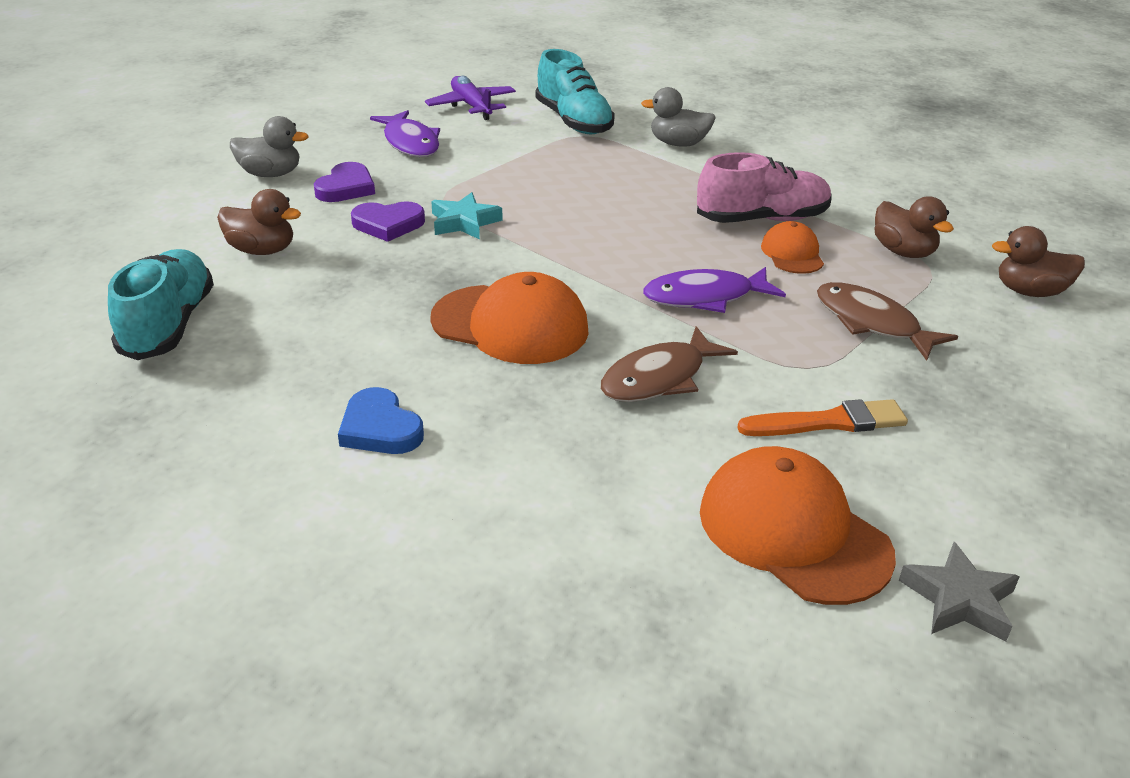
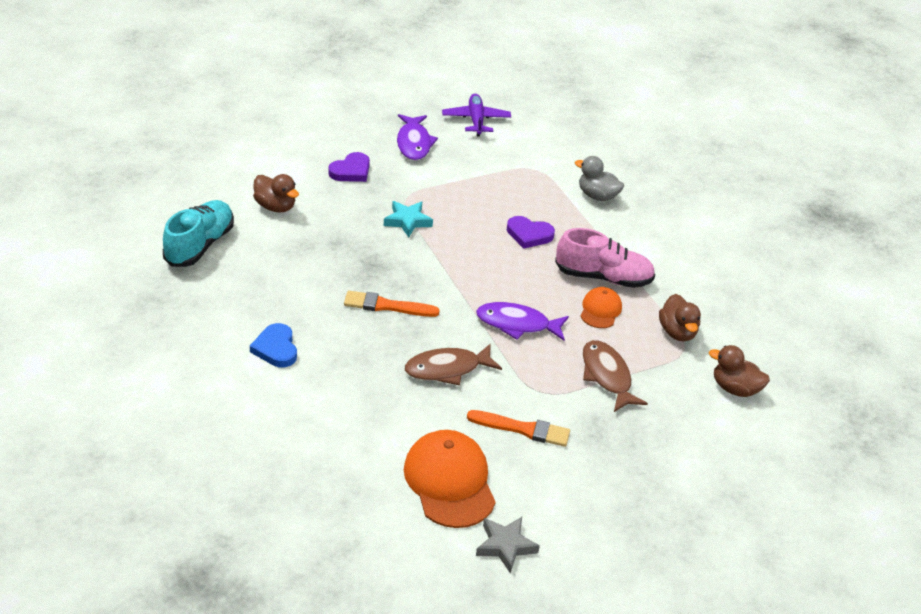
camera: 20 degrees right, 5 degrees up
(270, 174) = (311, 146): grey duck -> none
(388, 224) = (360, 209): purple heart -> purple heart (529, 234)
(510, 325) = (386, 306): orange cap -> orange brush
(573, 121) = (538, 154): turquoise shoe -> none

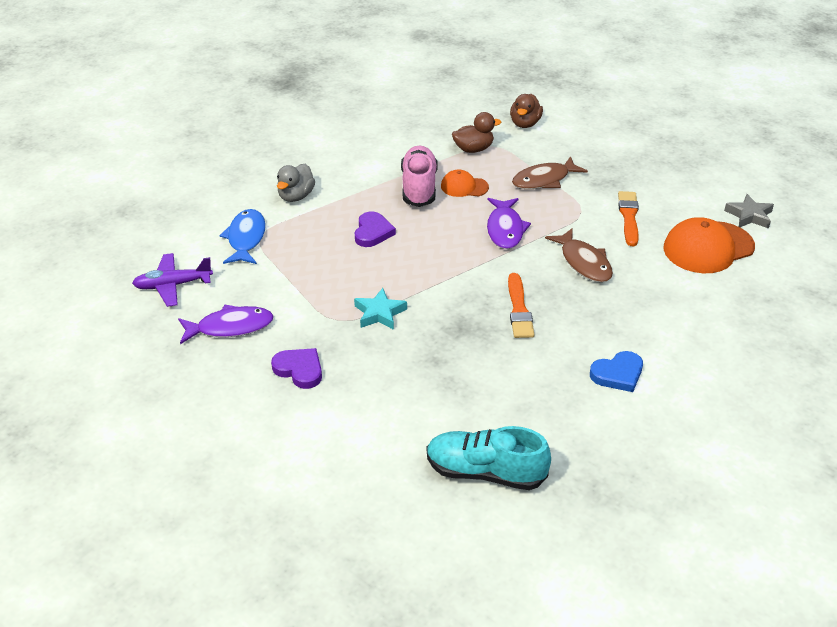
camera: 95 degrees left, 0 degrees up
(275, 206) = (389, 421): brown duck -> none
(533, 161) = (246, 238): none -> blue fish

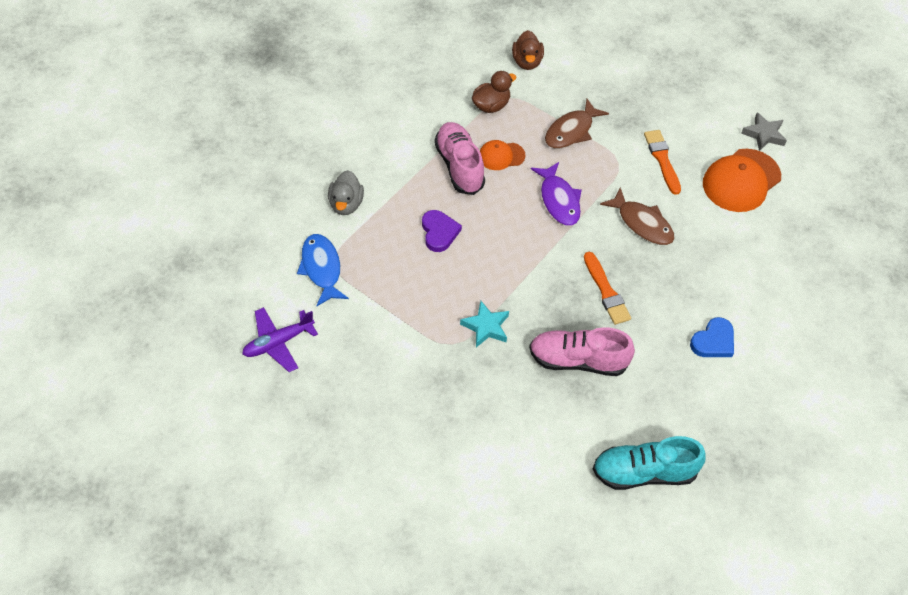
camera: 20 degrees left, 15 degrees up
(230, 327) = (357, 378): purple fish -> none
(299, 370) = (442, 409): purple heart -> none
(460, 360) = (577, 360): none -> pink shoe

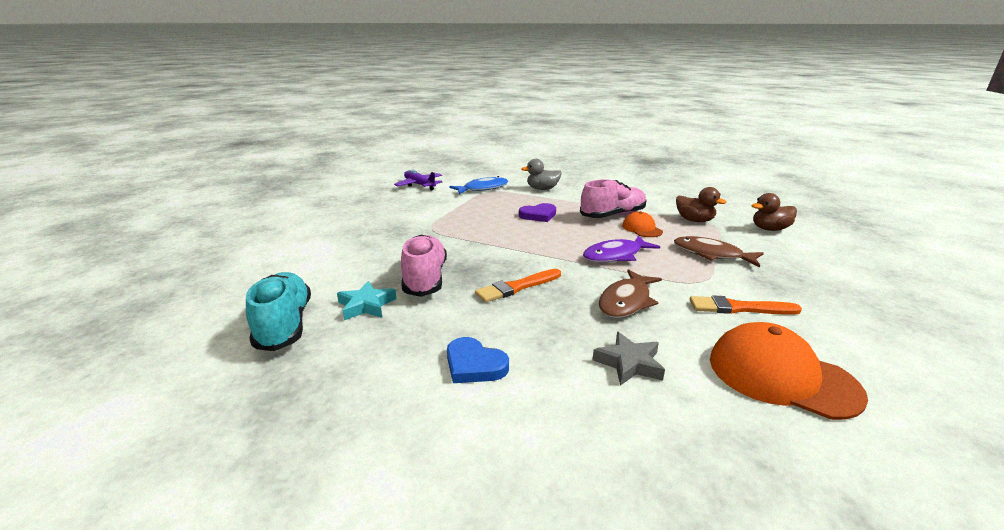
camera: 80 degrees right, 30 degrees down
(486, 327) = (452, 238): turquoise star -> turquoise star (366, 305)
(662, 159) = (739, 308): orange brush -> orange brush turned 150 degrees counterclockwise
(764, 134) = (910, 396): grey star -> grey star (629, 363)

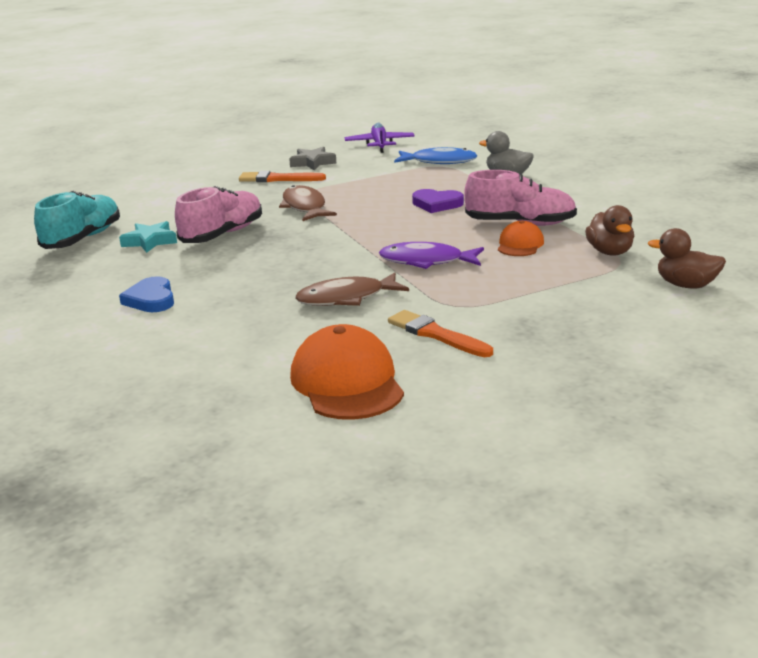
camera: 40 degrees right, 0 degrees up
(517, 287) = (280, 261): orange brush -> orange brush (278, 179)
(629, 363) = (252, 334): grey star -> grey star (312, 163)
(711, 254) = (533, 288): brown fish -> brown fish (305, 207)

